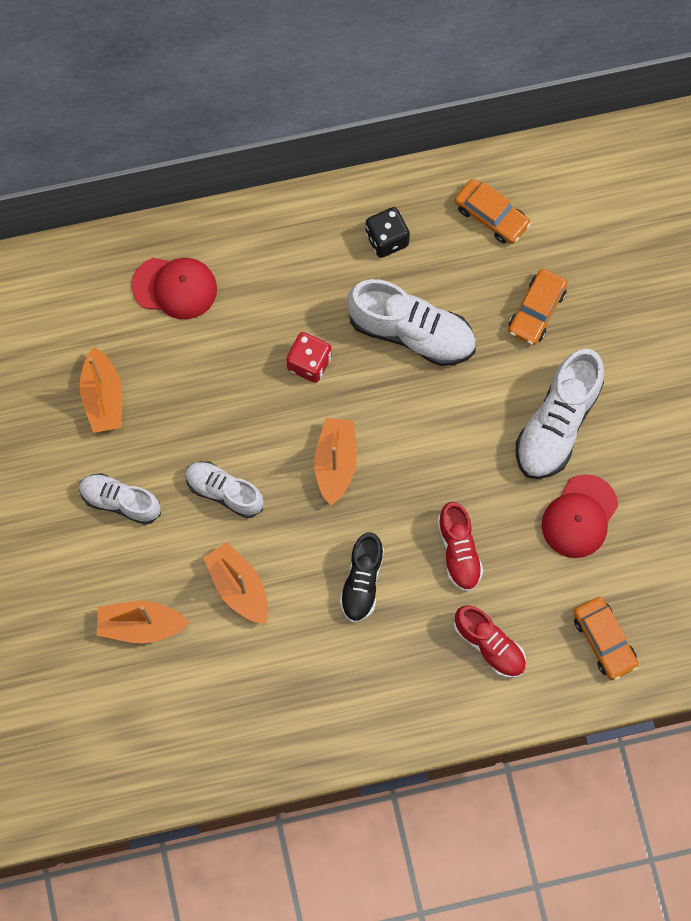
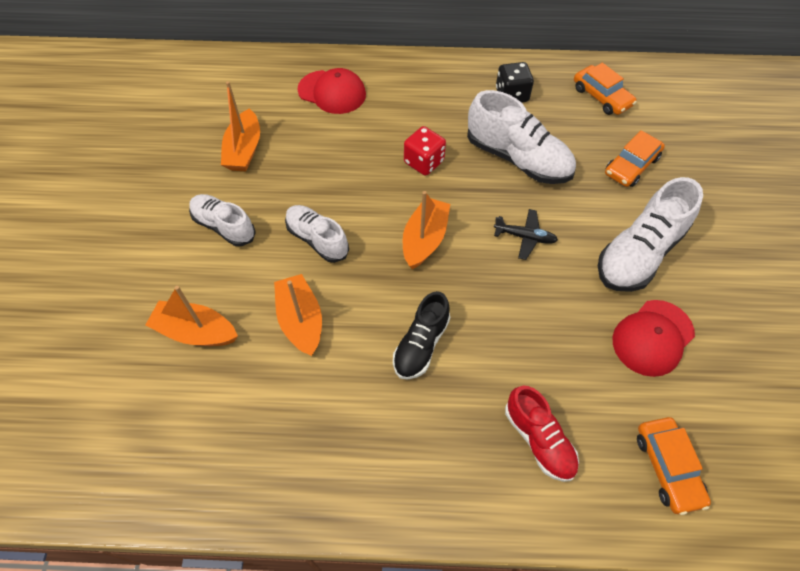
camera: 15 degrees right, 15 degrees down
(438, 433) = (525, 237): none -> black plane
(458, 551) = (524, 340): red shoe -> none

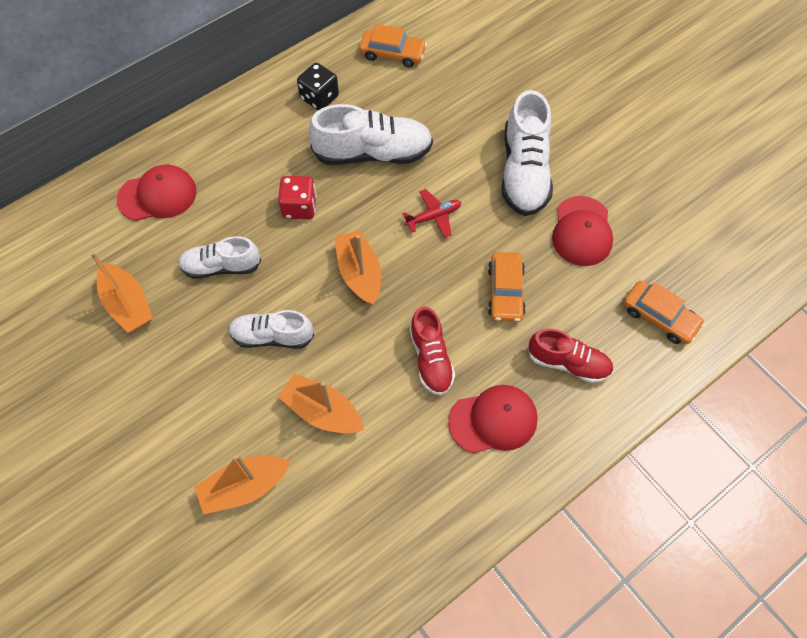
camera: 40 degrees left, 5 degrees up
(224, 226) = (179, 384): white shoe -> white shoe (221, 266)
(421, 345) = (431, 358): black shoe -> red shoe
(427, 435) = (493, 420): none -> red cap
(525, 237) = (433, 216): black plane -> red plane
(631, 165) = (462, 102): orange car -> orange car (505, 291)

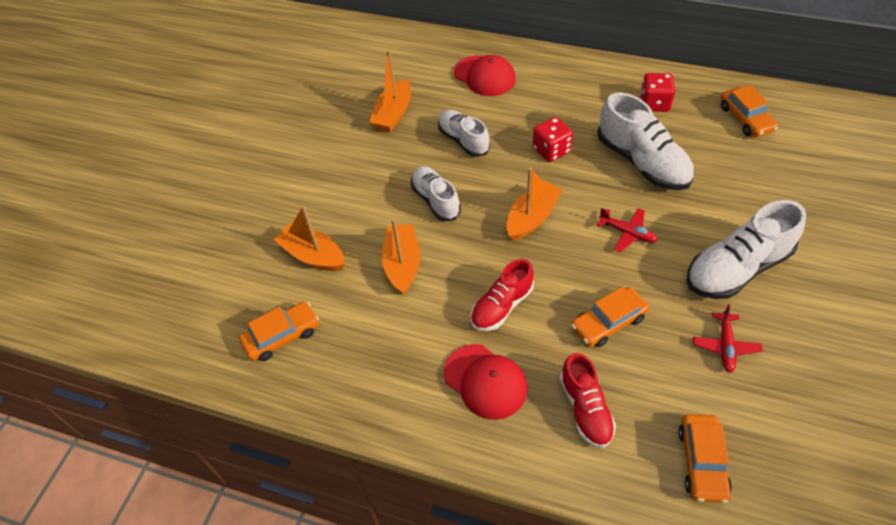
camera: 60 degrees right, 10 degrees down
(317, 570) = (282, 336): none -> orange car
(319, 97) = (654, 103): black dice -> red dice
(582, 231) = (725, 346): red cap -> red plane

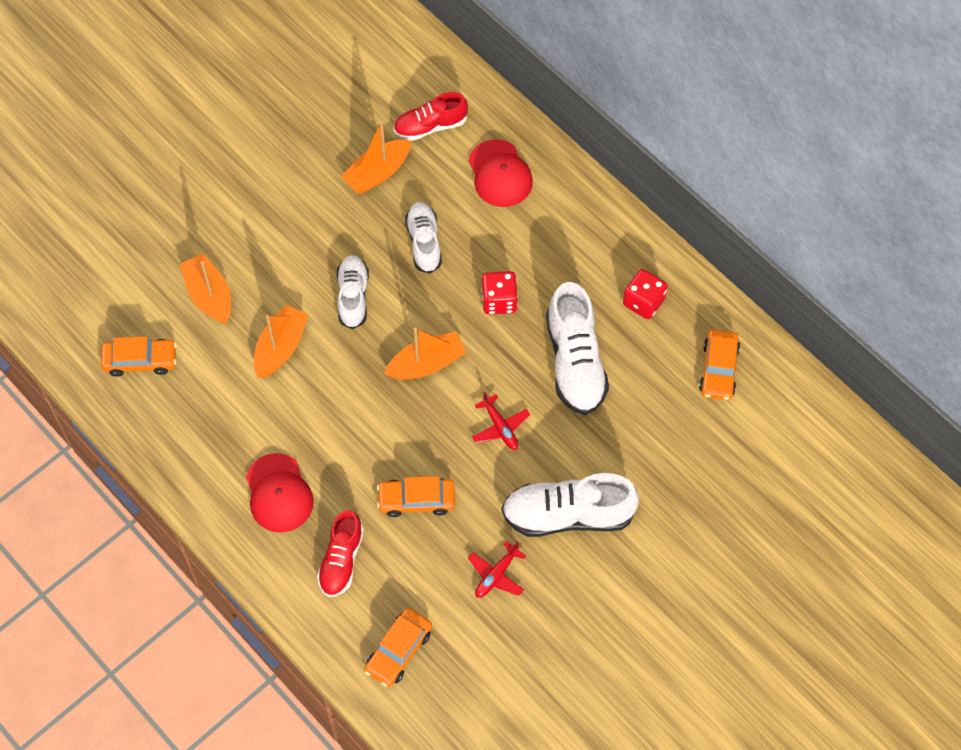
camera: 25 degrees right, 10 degrees up
(502, 306) = (338, 435): red shoe -> red shoe (430, 126)

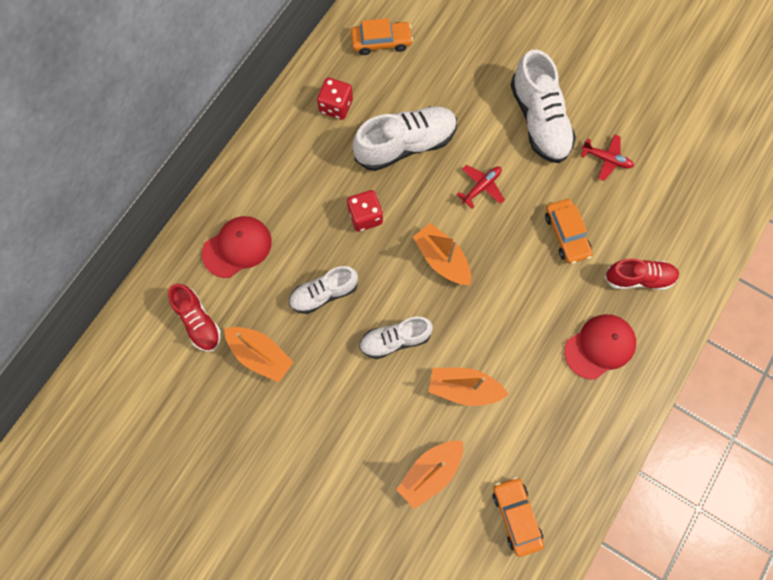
camera: 105 degrees left, 10 degrees up
(398, 650) = (694, 214): orange car -> none

